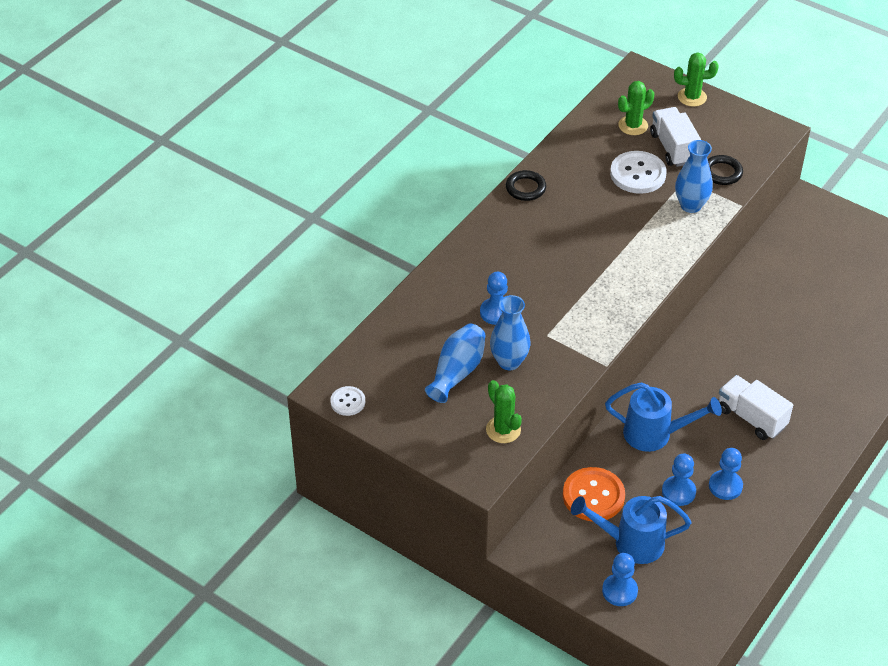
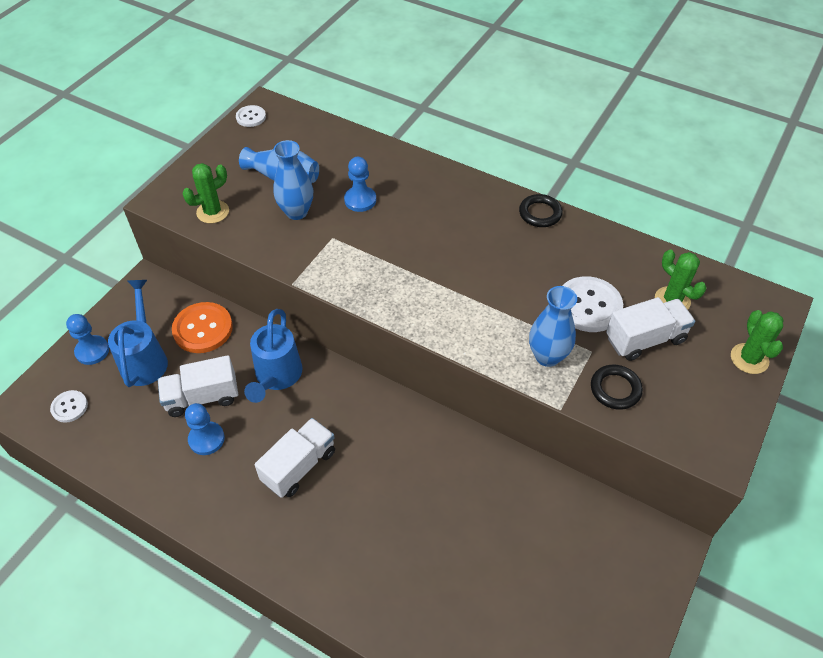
camera: 85 degrees right, 5 degrees up
(678, 492) = (202, 397): blue pawn -> white truck
(690, 602) = (69, 407): none -> white button

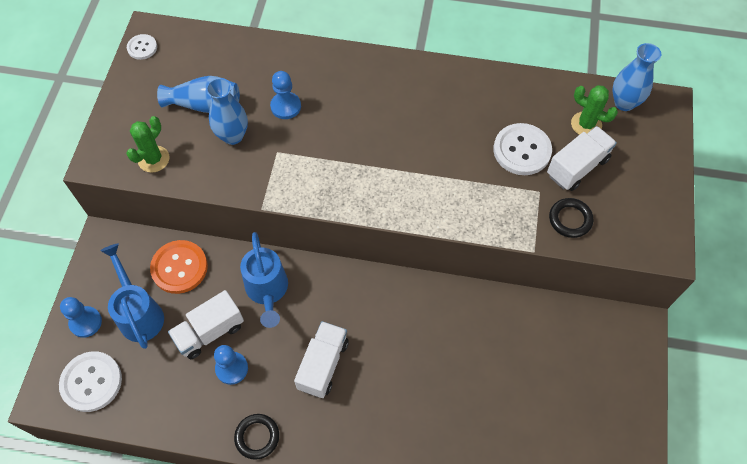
camera: 20 degrees left, 10 degrees up
(69, 407) = (91, 382): white button -> white button, size x1.80
(540, 213) = (449, 73): black ring -> black ring (257, 437)
(547, 356) = (506, 207): blue vase -> blue vase (624, 103)
(749, 359) = (662, 158): green cactus -> none

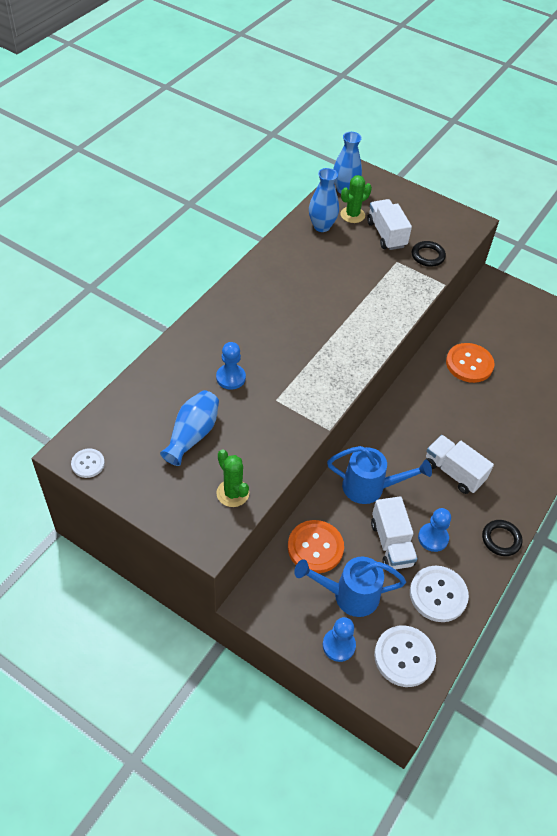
camera: 70 degrees left, 10 degrees down
(233, 136) = (240, 425): blue vase -> blue vase (321, 226)
(486, 337) = (469, 364): none -> orange button
(522, 150) = (356, 256): white button -> white button (438, 594)

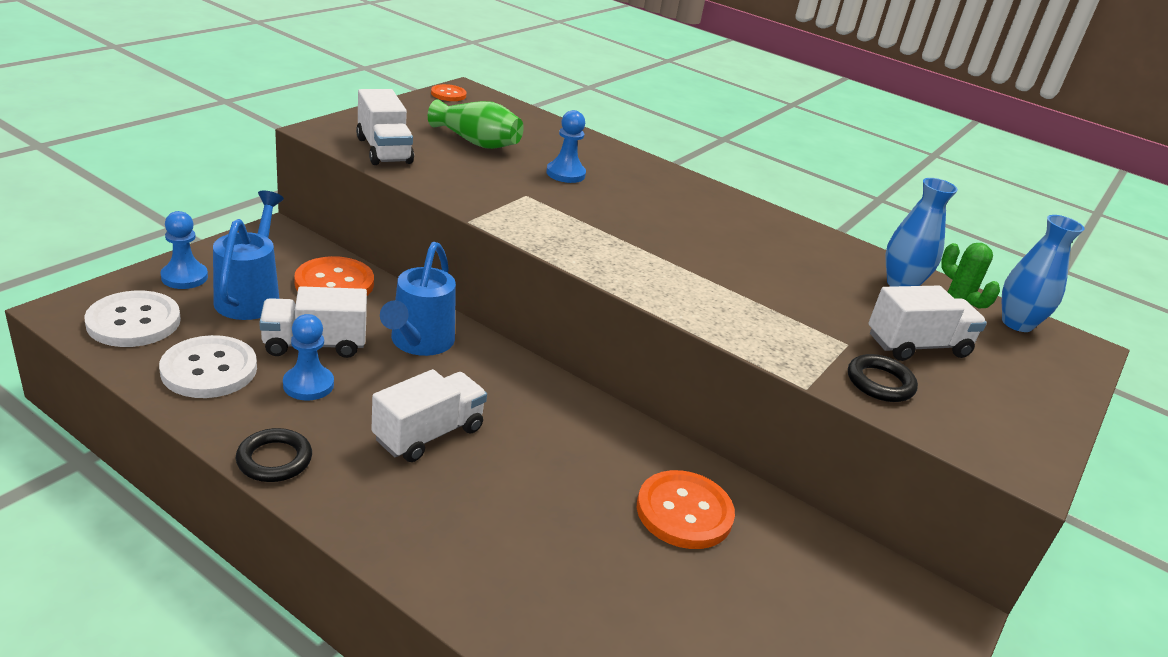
camera: 90 degrees right, 20 degrees down
(88, 464) = (448, 94): white button -> orange button
(192, 435) = (476, 142): blue vase -> green vase
(232, 493) = (384, 150): green cactus -> white truck

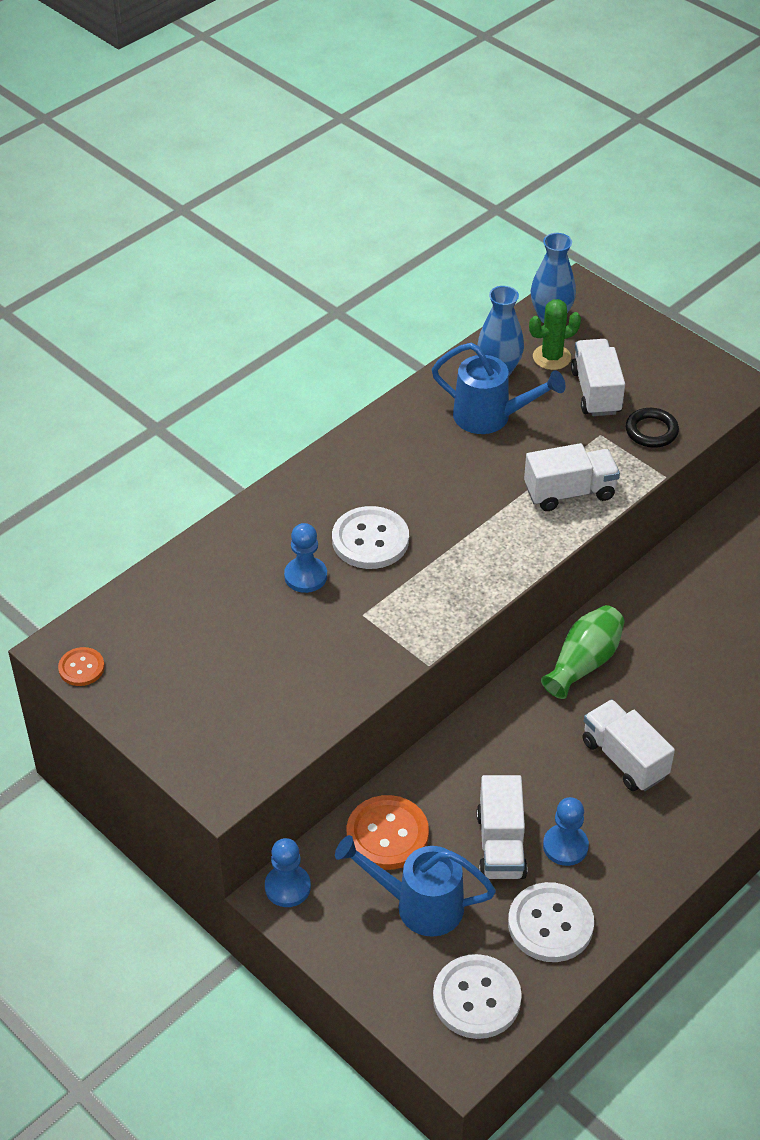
camera: 75 degrees left, 15 degrees up
(184, 277) = (386, 968): blue pawn -> blue pawn (287, 887)
(274, 460) = (668, 863): black ring -> none
(384, 150) = (269, 732): white truck -> white truck (569, 492)
(419, 342) = (490, 763): blue watering can -> blue watering can (490, 417)
(476, 142) = (232, 648): green vase -> green vase (584, 663)
(621, 203) = (370, 540): none -> white button
(684, 512) = (696, 604): orange button -> none

